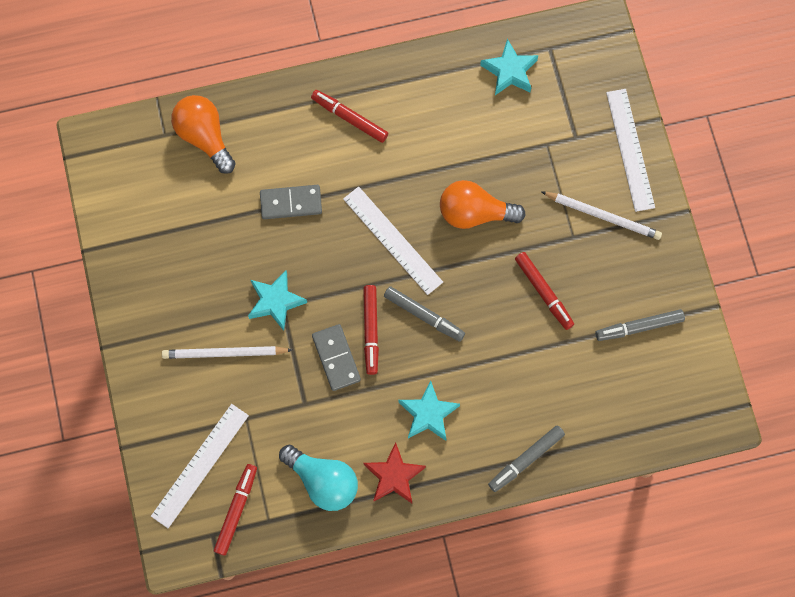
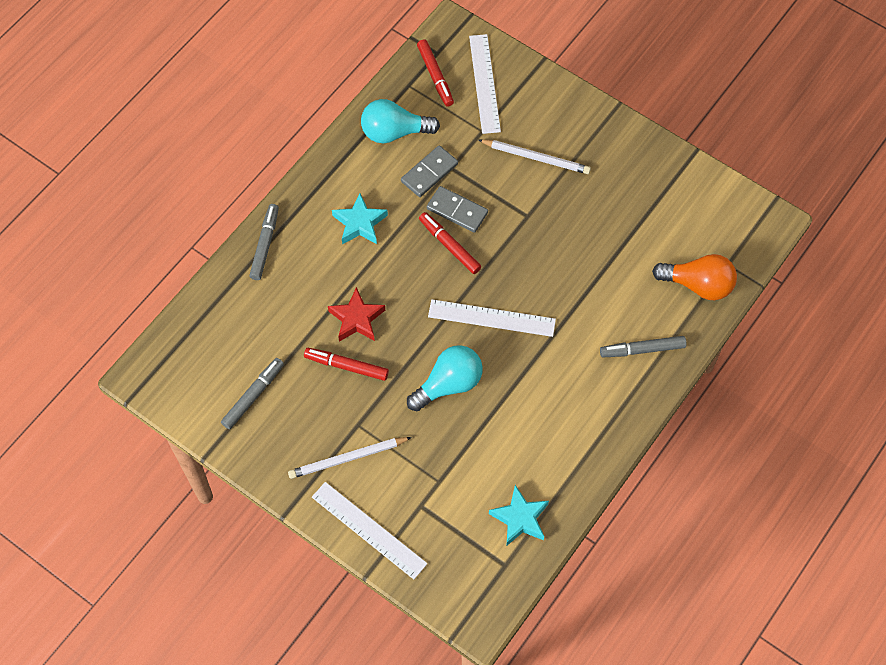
camera: 140 degrees right, 10 degrees down
(224, 353) = (536, 158): white pencil -> white pencil turned 60 degrees clockwise
(275, 301) = (534, 215): turquoise star -> none
(291, 203) = (590, 287): grey domino -> grey domino (429, 173)
(349, 118) = (607, 381): red marker -> none
(394, 476) = (349, 169): red star -> red star (356, 319)
(424, 315) = (421, 284): grey marker -> grey marker (642, 350)
(474, 213) = (448, 384): orange light bulb -> turquoise light bulb

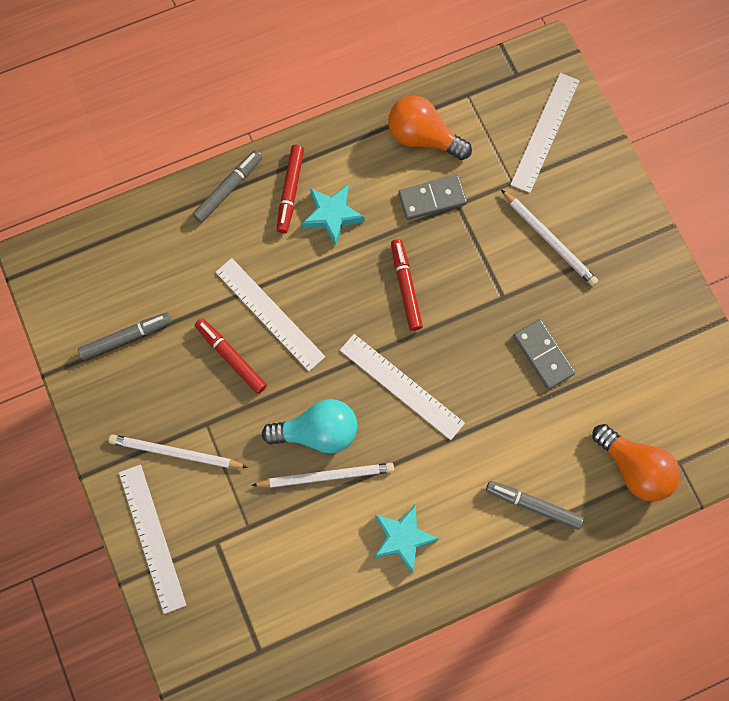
camera: 30 degrees right, 10 degrees up
(356, 319) = (269, 314): red star -> white ruler
(394, 132) = (423, 137): turquoise light bulb -> orange light bulb
(435, 76) = (500, 98): red marker -> red marker (290, 191)
(457, 211) = (435, 254): grey domino -> grey domino (543, 355)
(475, 412) = (326, 476): none -> white pencil
(520, 518) = (303, 612): turquoise star -> turquoise star (402, 538)

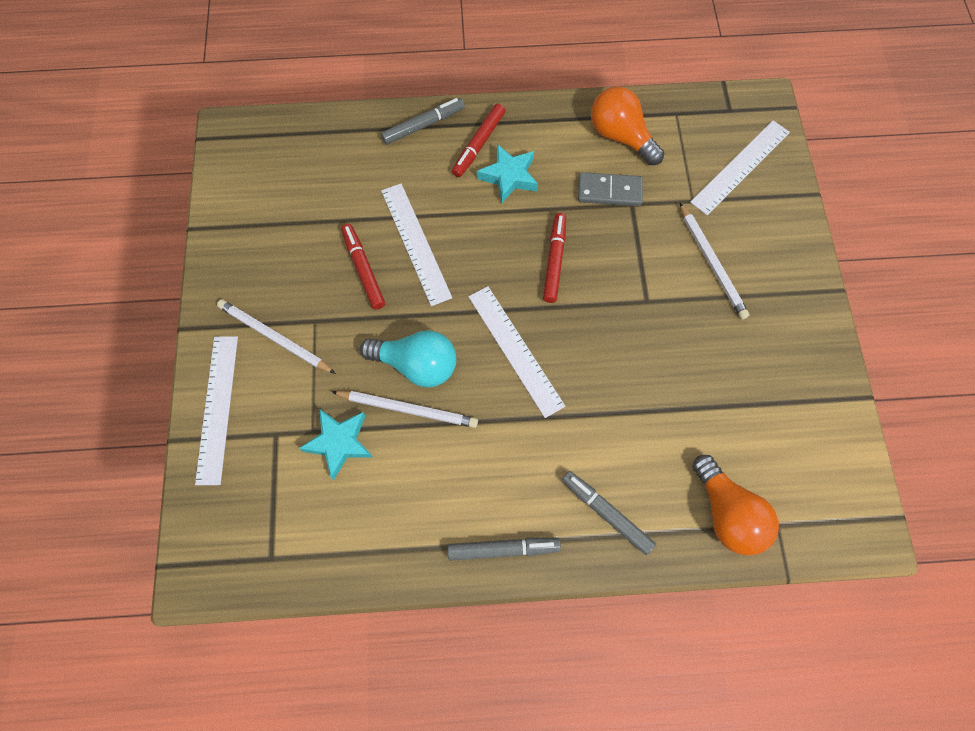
camera: 20 degrees right, 5 degrees down
(126, 338) = (276, 221): grey marker -> grey marker (503, 549)
(402, 538) = (459, 497): turquoise star -> turquoise star (339, 443)
(543, 355) = (668, 368): grey domino -> none

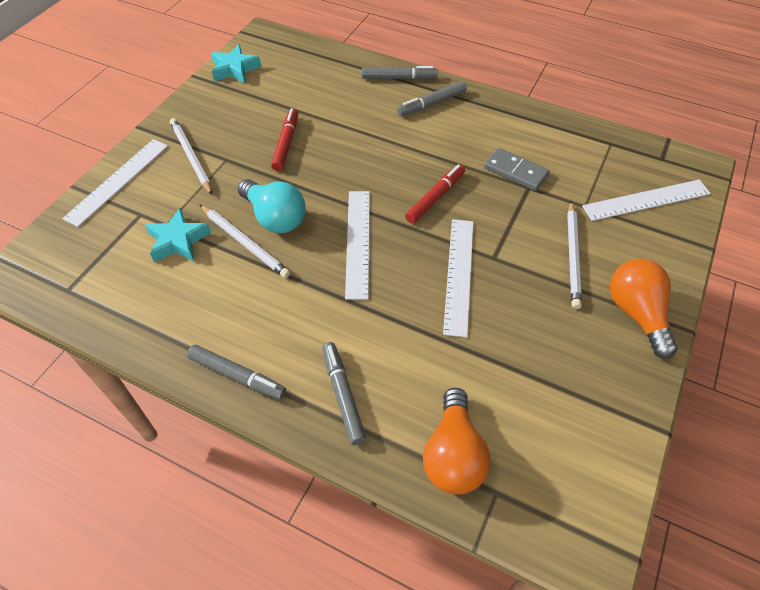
camera: 30 degrees right, 15 degrees down
(415, 243) = (336, 143): white ruler -> white ruler (459, 275)
(479, 144) = (432, 104): red marker -> grey marker
(509, 177) = (440, 131): turquoise star -> turquoise star (235, 69)
(620, 136) = (551, 141): orange light bulb -> orange light bulb (636, 313)

